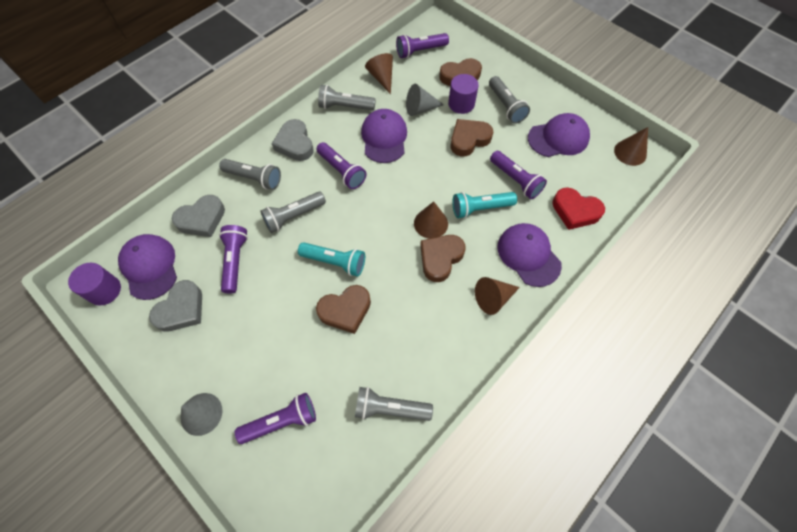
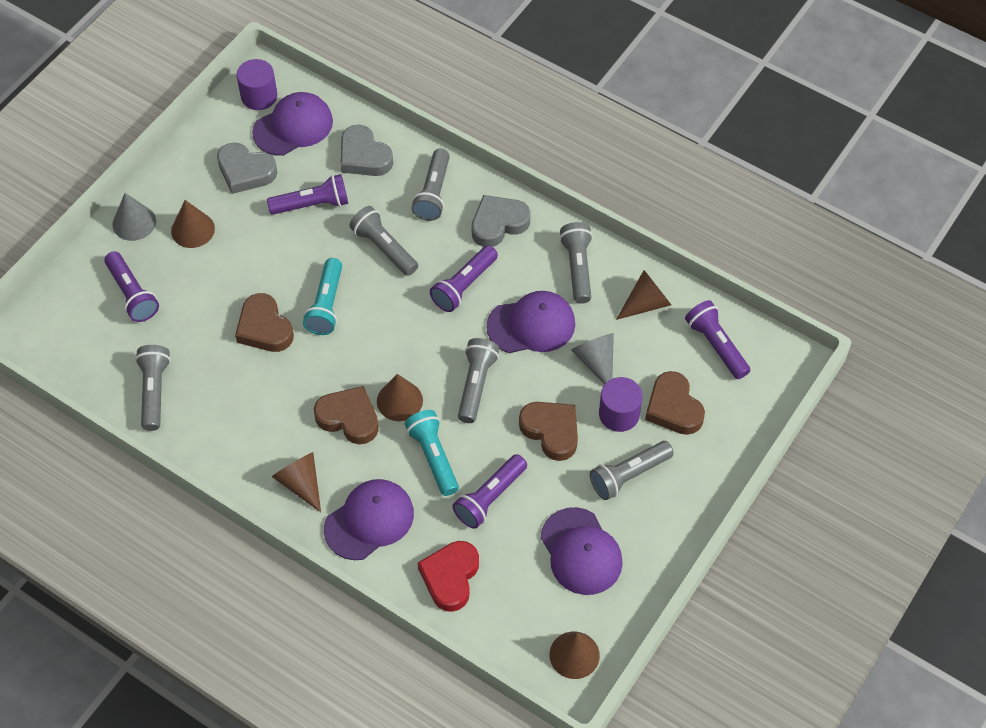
camera: 80 degrees right, 5 degrees down
(227, 360) = (193, 229): none -> brown cone
(426, 175) = (476, 385): none -> grey flashlight

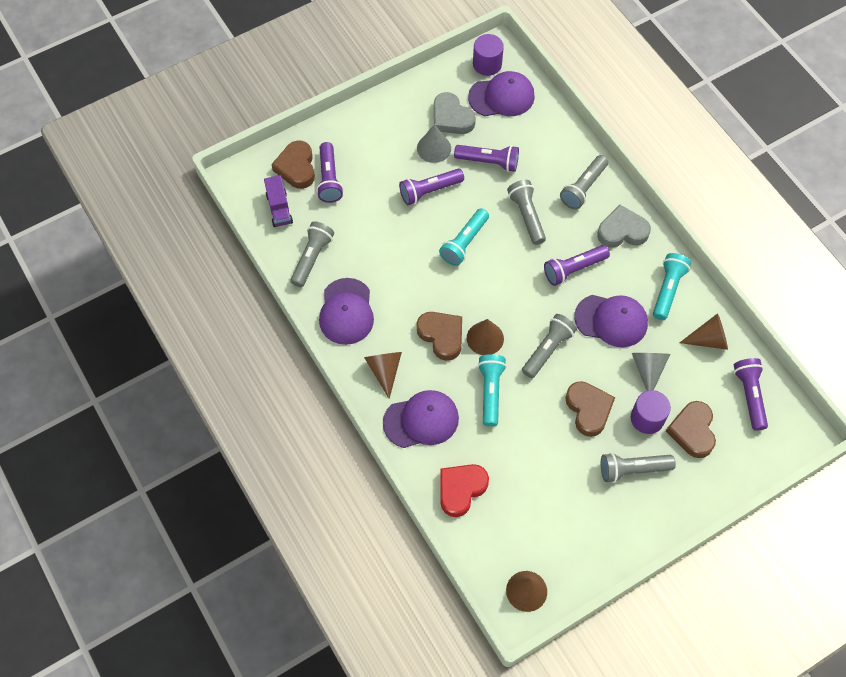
camera: 25 degrees right, 5 degrees up
(87, 351) = (279, 208): none -> purple truck
(134, 222) = (354, 126): grey cone -> grey cone (434, 148)
(193, 229) = (393, 147): brown cone -> none
(264, 328) = (411, 242): brown heart -> brown heart (296, 167)
(364, 156) = (544, 139): grey heart -> none
(490, 497) = (518, 441): purple flashlight -> purple flashlight (429, 191)
(577, 268) = (668, 290): grey flashlight -> turquoise flashlight
(581, 551) = (568, 513): purple cap -> purple cap (346, 311)

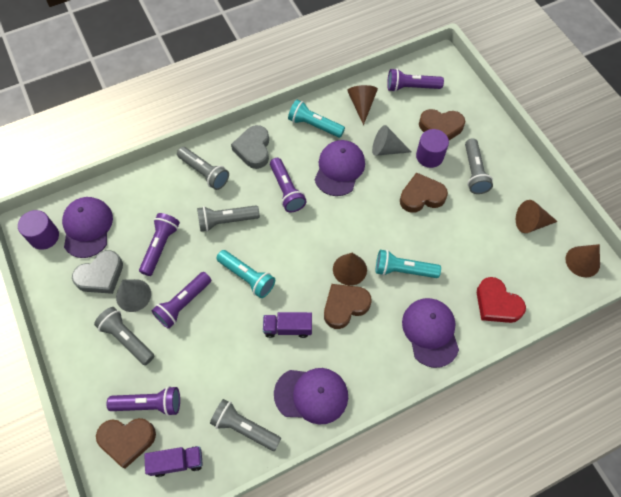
camera: 85 degrees left, 0 degrees up
(384, 371) = (378, 362): brown cone -> brown cone (531, 223)
(413, 285) = (288, 328): none -> purple truck
(429, 191) = (183, 303): purple flashlight -> purple flashlight turned 60 degrees clockwise
(547, 350) = (364, 220): grey flashlight -> grey flashlight (127, 339)

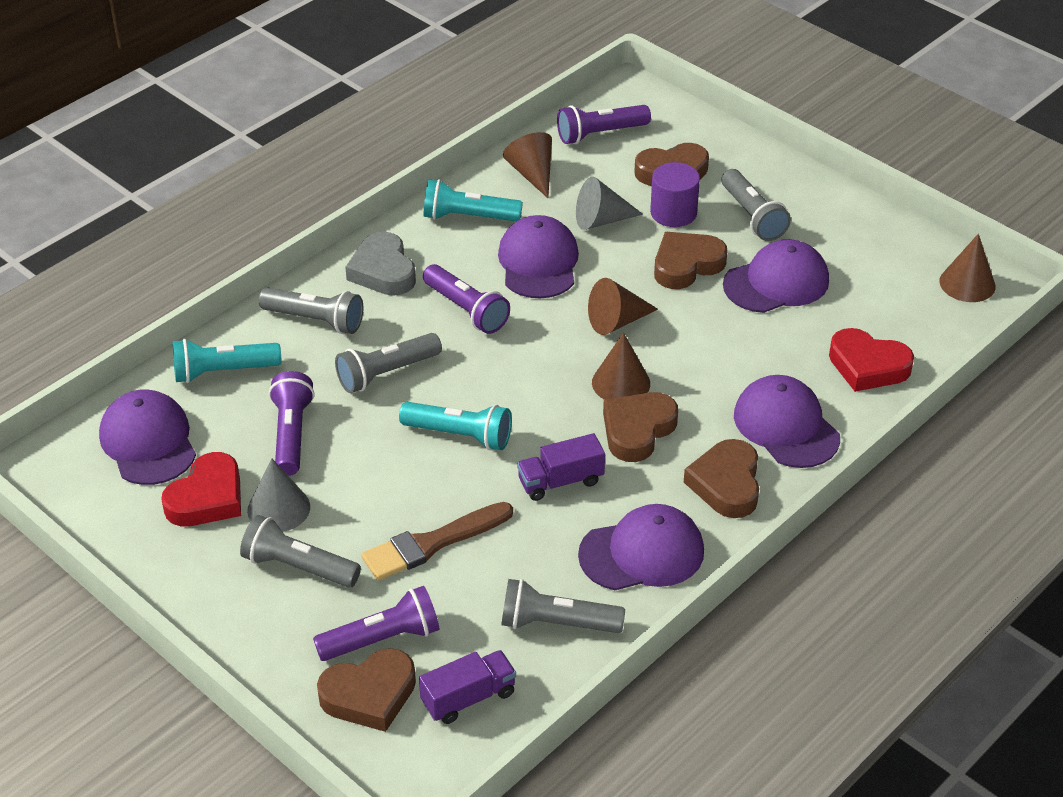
camera: 20 degrees left, 20 degrees down
(44, 236) = (76, 473): purple cylinder -> none
(101, 275) = (207, 498): grey heart -> red heart
(183, 303) = (370, 497): purple flashlight -> none
(202, 347) = (432, 543): none -> brown brush
(379, 362) = (726, 484): none -> brown heart
(403, 270) = (705, 362): turquoise flashlight -> turquoise flashlight (223, 371)
(468, 225) = (776, 282): none -> purple cap
(531, 223) = (869, 257): brown cone -> brown cone (617, 321)

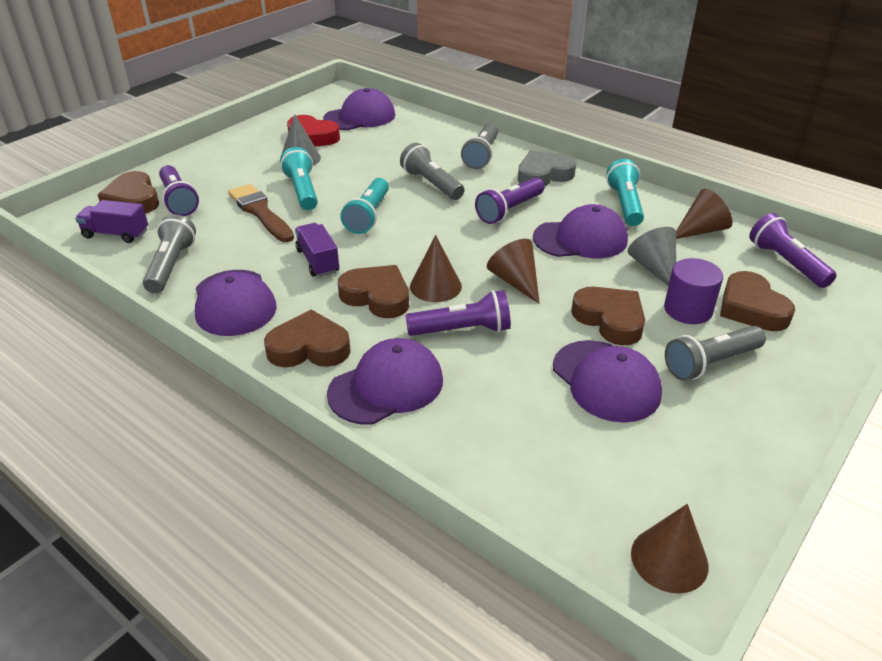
camera: 85 degrees right, 5 degrees down
(223, 371) = (425, 131): turquoise flashlight -> turquoise flashlight (302, 191)
(291, 434) = (367, 157): purple flashlight -> purple flashlight (462, 330)
(298, 567) = (248, 169): grey flashlight -> none
(468, 698) = (116, 234): purple truck -> purple truck turned 135 degrees clockwise
(868, 366) = (486, 451): red heart -> none

